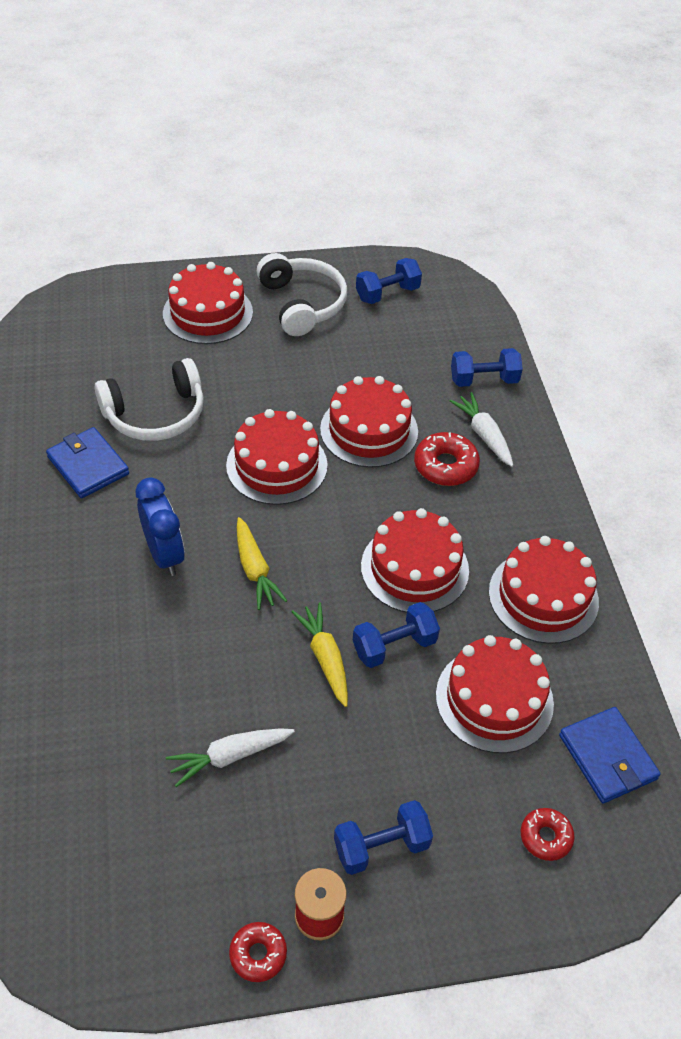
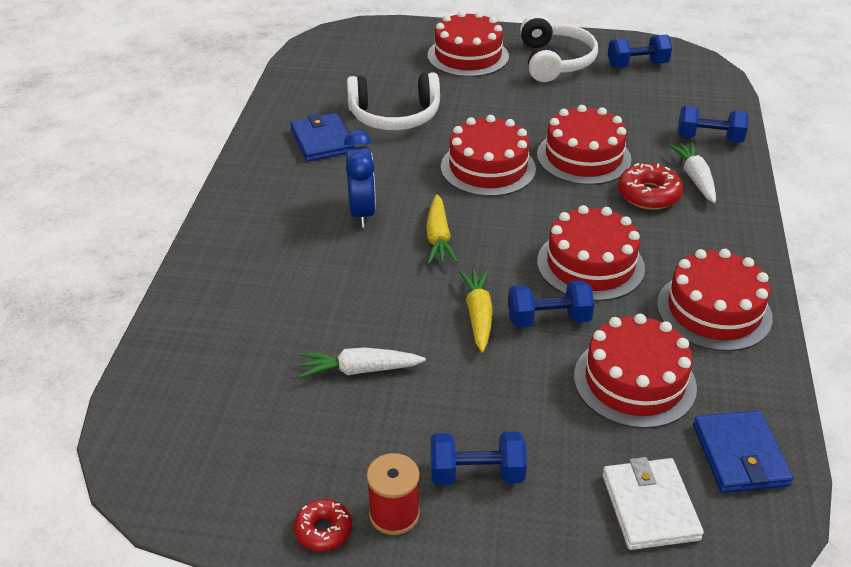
camera: 20 degrees right, 10 degrees down
(545, 837) = (650, 507): red donut -> white wallet

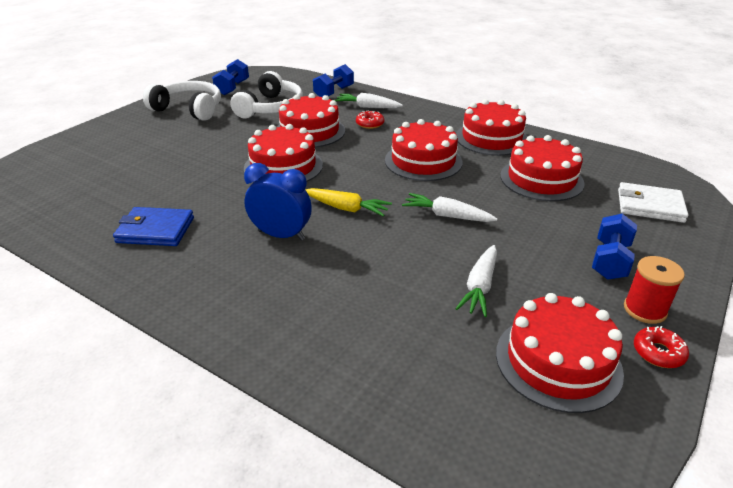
camera: 65 degrees left, 5 degrees down
(394, 116) = (167, 186): white headphones -> white headphones (270, 108)
(468, 56) = (132, 135): red cake -> red cake (558, 362)
(478, 315) = (446, 216): yellow carrot -> white carrot
(548, 319) = (468, 190): blue dumbbell -> none
(648, 194) = (370, 124): red donut -> red donut, size x0.64
(740, 455) = (613, 167): blue wallet -> none

